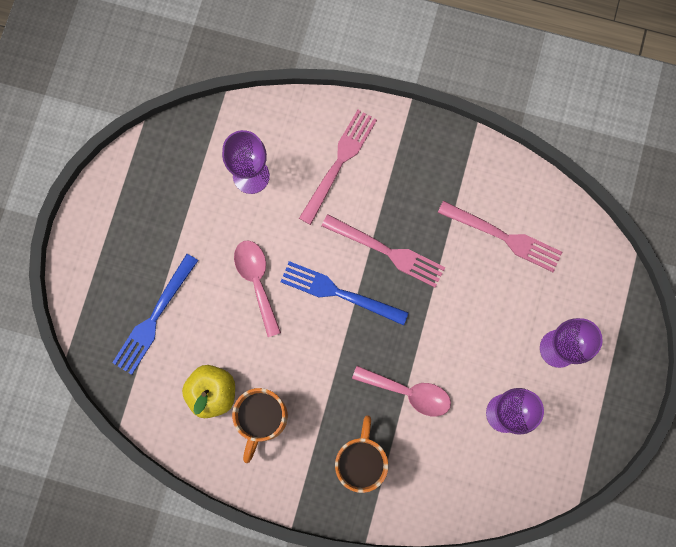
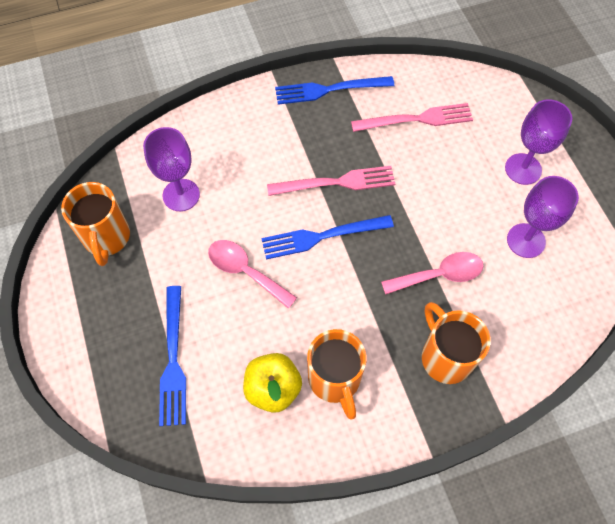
camera: 35 degrees left, 15 degrees down
(167, 176) = (107, 238): none -> orange mug
(339, 162) = (248, 143): pink fork -> none
(448, 154) = (329, 90): none -> blue fork

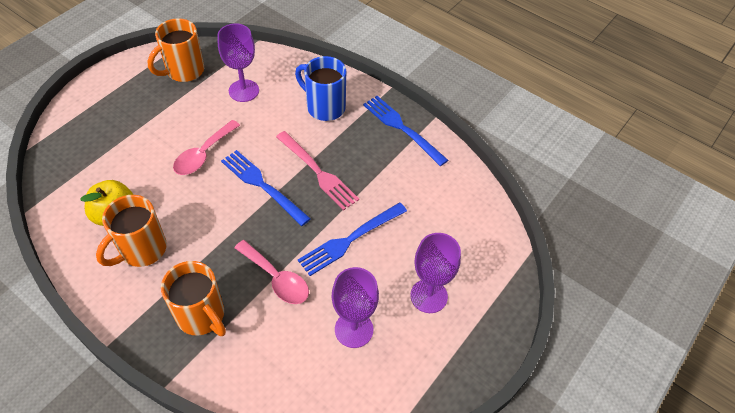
camera: 55 degrees right, 10 degrees down
(173, 360) = (109, 150): blue fork -> blue fork (350, 240)
(245, 271) = (203, 154): pink spoon -> pink spoon turned 150 degrees counterclockwise
(257, 136) = (324, 107): none -> blue mug
(417, 119) = (420, 196): pink fork -> none
(445, 357) = (202, 316): orange mug -> orange mug turned 105 degrees clockwise

